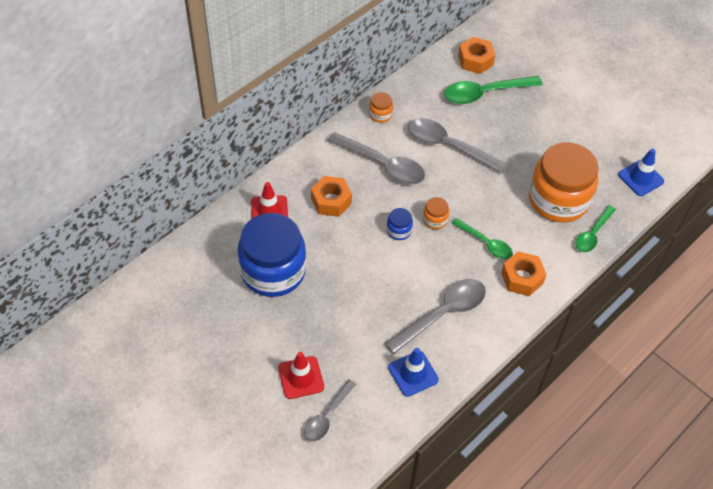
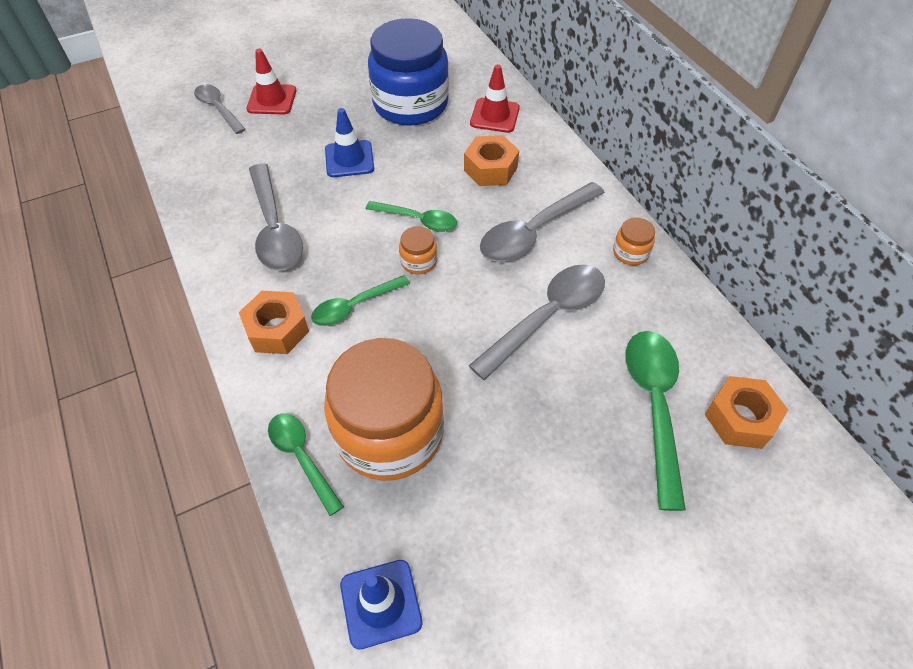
camera: 110 degrees right, 0 degrees up
(399, 230) = (417, 220): blue jar -> green spoon
(413, 373) = (217, 182): blue traffic cone -> blue traffic cone (349, 159)

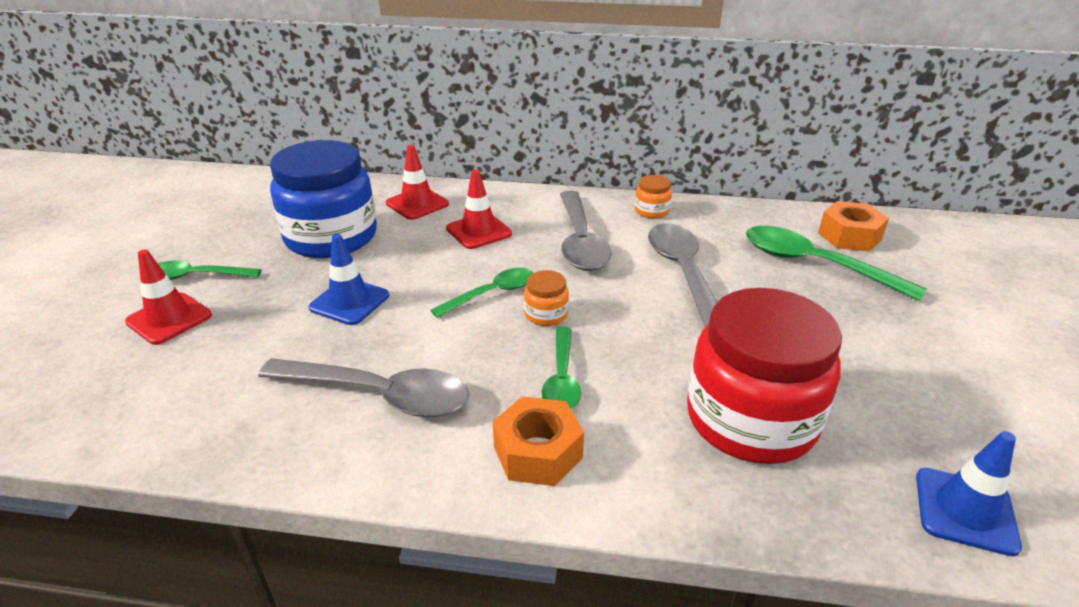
camera: 55 degrees left, 20 degrees down
(218, 109) = (107, 366): grey spoon -> none
(302, 458) = (743, 502): green spoon -> green spoon (197, 276)
(389, 433) = (751, 419): orange jar -> red jar
(490, 169) = (479, 231): orange nut -> red traffic cone

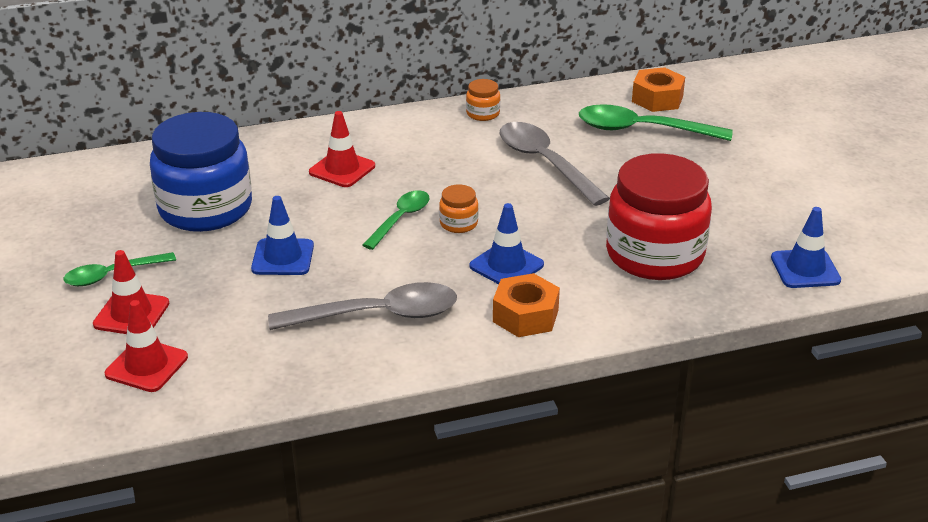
camera: 25 degrees left, 0 degrees up
(417, 204) = (258, 157): red traffic cone -> red traffic cone (146, 366)
(561, 378) = (506, 265): green spoon -> blue traffic cone
(580, 241) = (440, 156): grey spoon -> none

